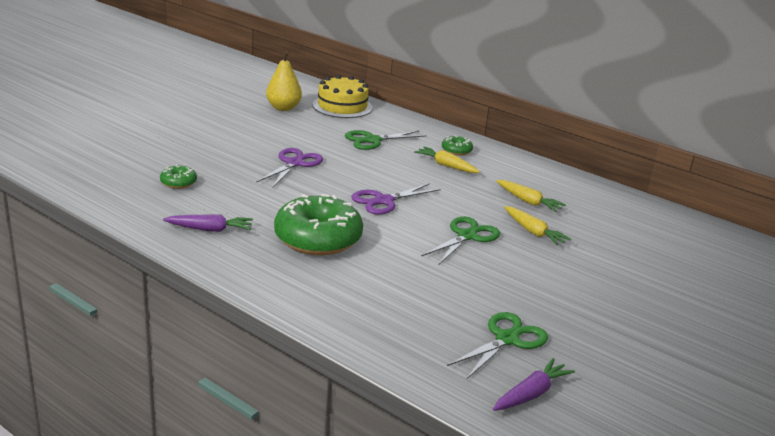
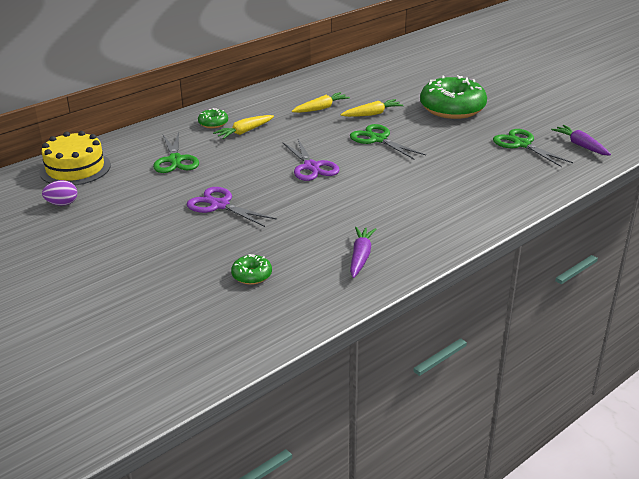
camera: 75 degrees left, 5 degrees up
(283, 108) = (62, 204): yellow pear -> purple egg
(318, 239) = (381, 203): green donut -> green donut (452, 109)

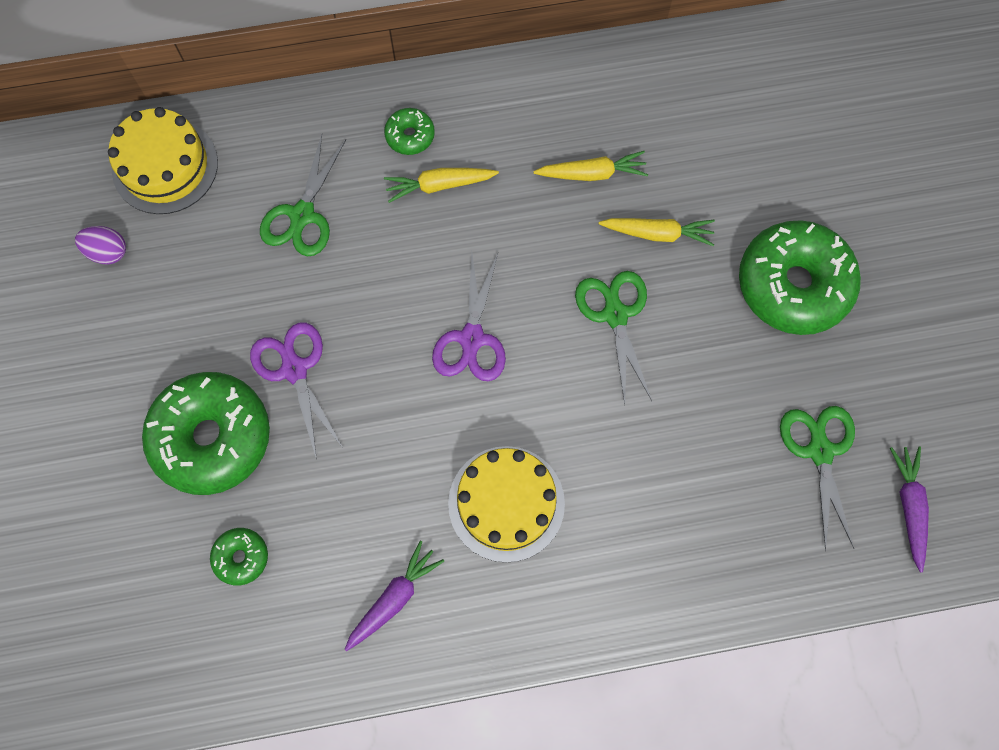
camera: 30 degrees right, 40 degrees up
(190, 242) = (212, 437): none -> green donut
(388, 207) = (506, 503): none -> yellow cake

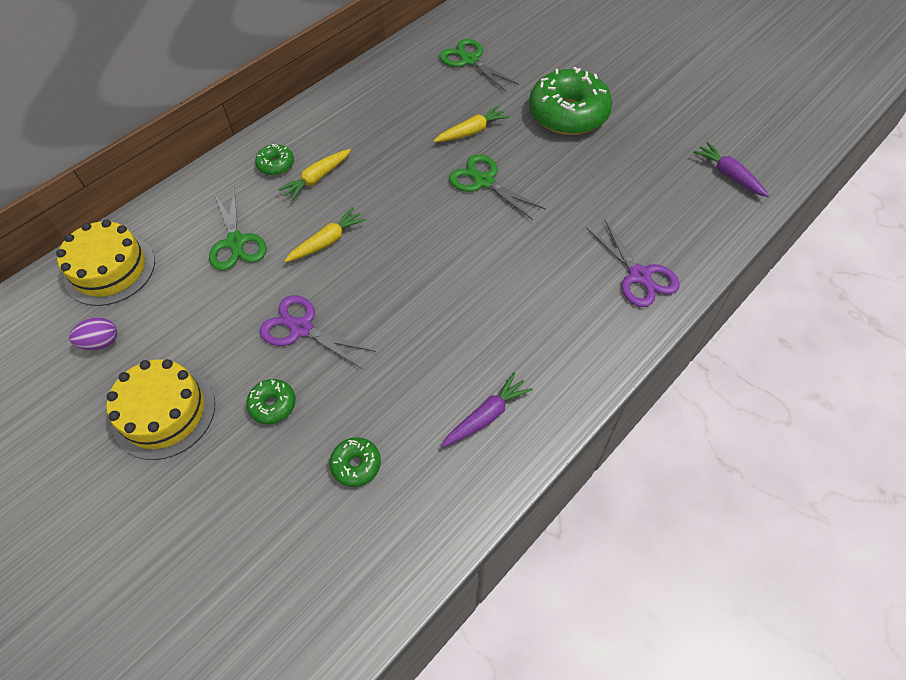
camera: 35 degrees left, 15 degrees down
(212, 437) = (273, 405): green donut -> green donut, size x0.45
(394, 598) = (486, 416): purple carrot -> purple carrot turned 45 degrees clockwise
(472, 338) = (407, 242): purple scissors -> purple scissors (639, 275)
(506, 503) = (509, 314): yellow cake -> yellow cake (164, 412)
(592, 173) = (407, 125): yellow carrot -> yellow carrot (327, 241)
(820, 451) = (659, 178): green scissors -> green scissors (470, 60)

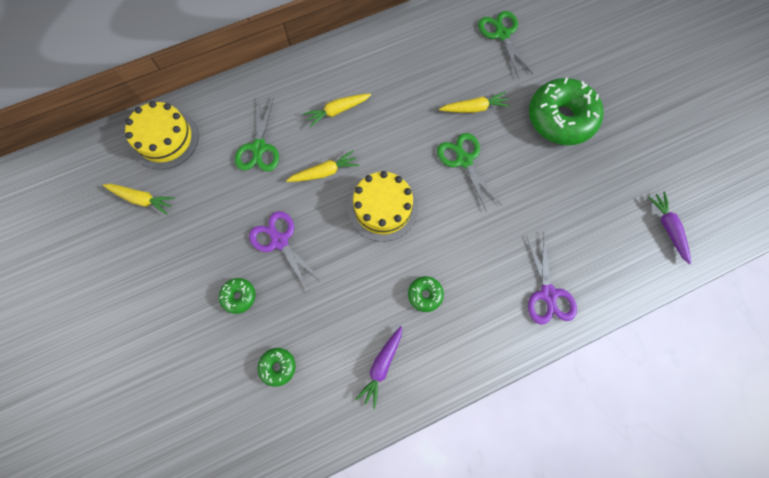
camera: 20 degrees right, 15 degrees up
(101, 342) = (142, 199): purple egg -> yellow carrot
(164, 412) = (166, 273): yellow cake -> yellow cake (383, 208)
(276, 165) = (311, 86): green donut -> green donut (425, 295)
(486, 416) = (381, 366): purple carrot -> purple carrot turned 135 degrees clockwise

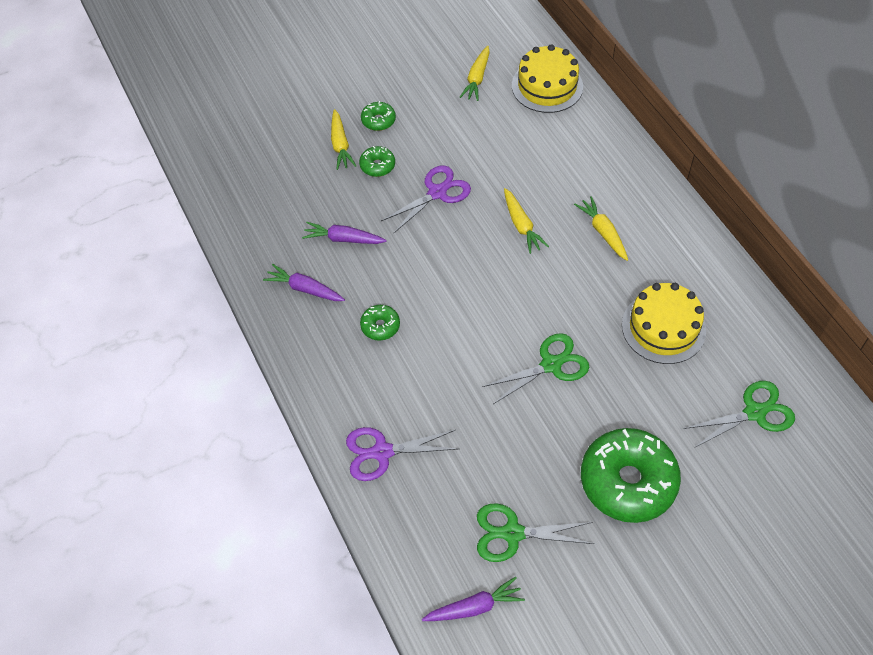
camera: 90 degrees right, 15 degrees down
(259, 148) = (545, 164): green scissors -> green scissors (513, 533)
(278, 367) = (307, 203): green donut -> green donut (378, 120)
(326, 329) = (343, 239): none -> purple carrot
(383, 208) = (481, 283): yellow cake -> yellow cake (663, 327)
(474, 108) = (628, 376): yellow carrot -> yellow carrot (340, 145)

